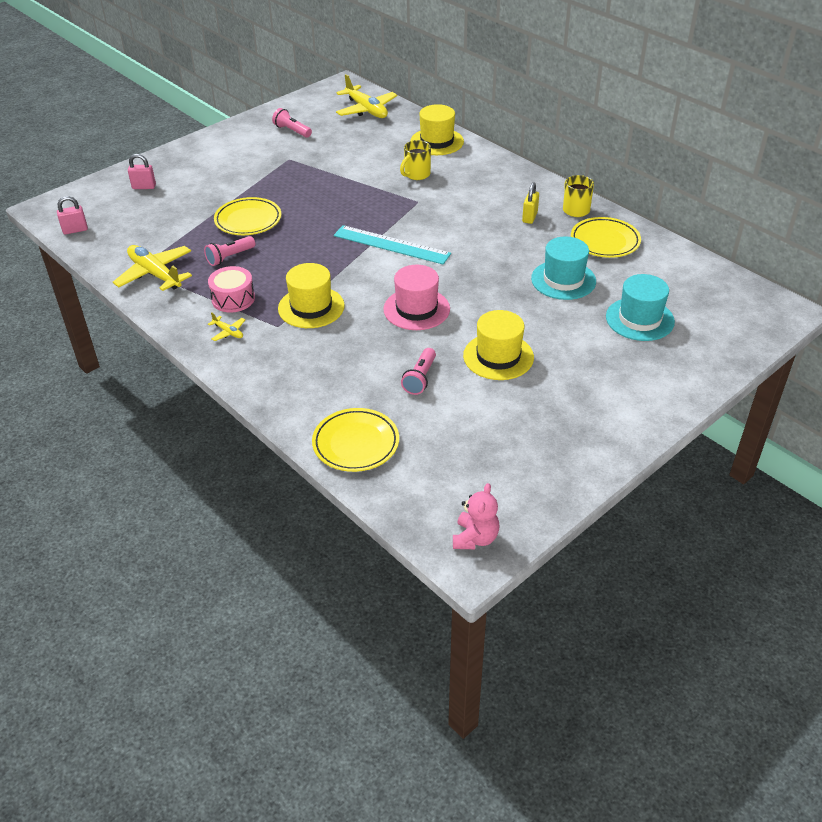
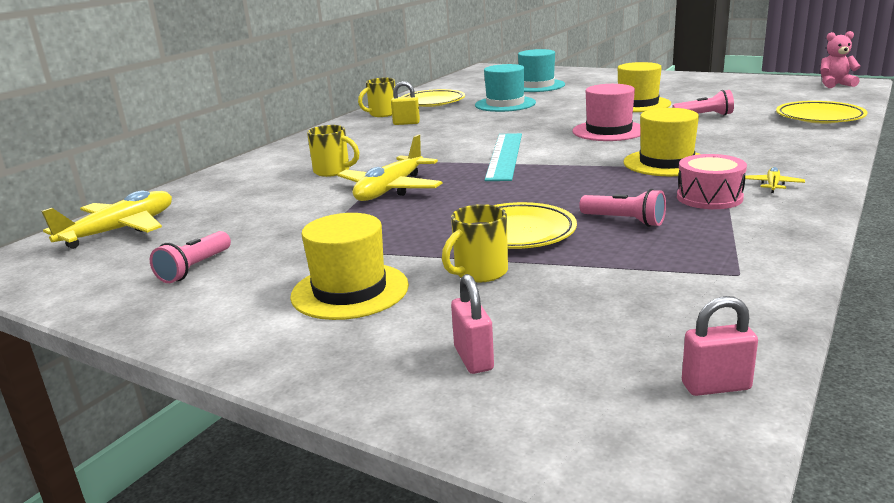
camera: 105 degrees left, 20 degrees down
(75, 230) = (716, 386): pink padlock -> pink padlock turned 60 degrees counterclockwise
(155, 274) = (733, 257): yellow plane -> yellow plane (390, 190)
(212, 200) = (479, 273): none -> yellow mug
(437, 142) = (239, 176): yellow hat -> yellow hat (350, 291)

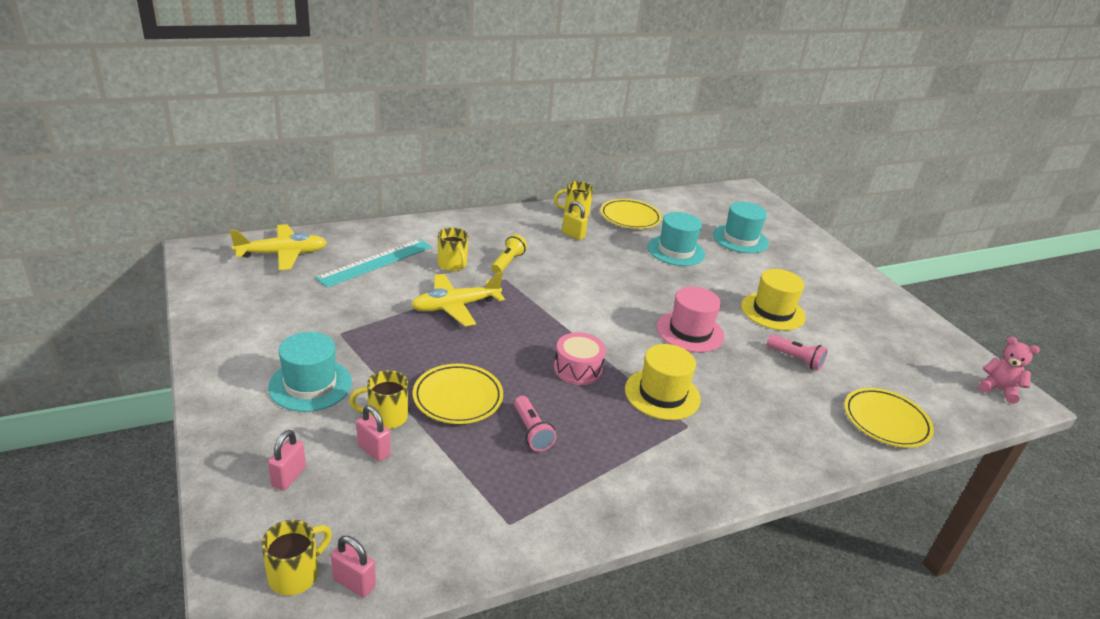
camera: 30 degrees right, 10 degrees up
(194, 268) = (272, 314): pink flashlight -> none
(350, 291) = (310, 385): yellow hat -> turquoise hat
(382, 153) = (508, 262): none -> yellow flashlight
(504, 156) = (573, 315): turquoise ruler -> turquoise ruler (376, 262)
(518, 297) = (374, 450): none -> pink padlock
(650, 419) = (295, 575): none -> yellow mug
(709, 197) = (622, 448): pink drum -> pink drum (578, 369)
(772, 185) = (687, 467): yellow plane -> none

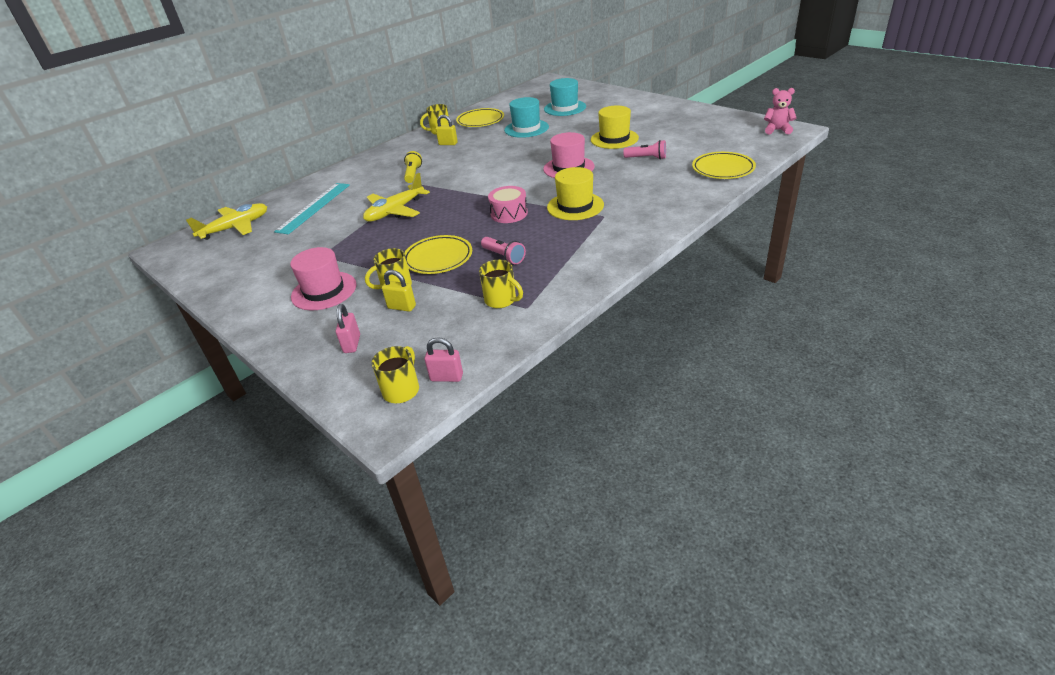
camera: 15 degrees left, 5 degrees up
(310, 385) = (324, 291): turquoise hat -> pink hat
(374, 450) = (402, 307): pink padlock -> yellow padlock
(452, 265) = (373, 189): yellow mug -> yellow mug (501, 300)

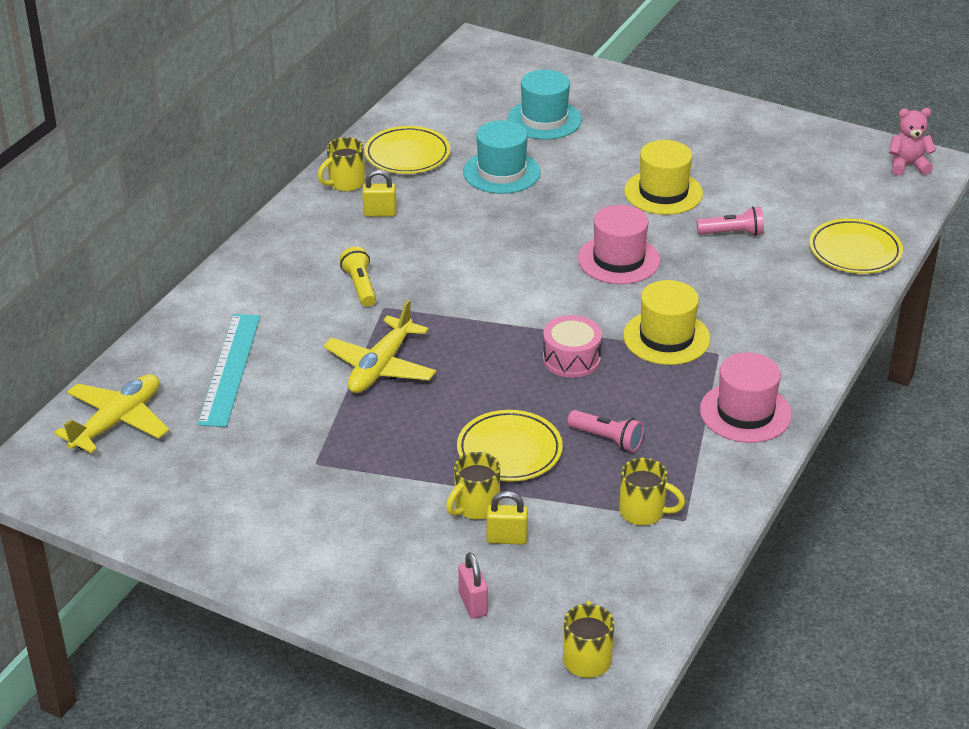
camera: 20 degrees left, 0 degrees up
(324, 291) = (367, 525): pink hat -> pink hat (745, 412)
(446, 377) = (635, 634): pink padlock -> none

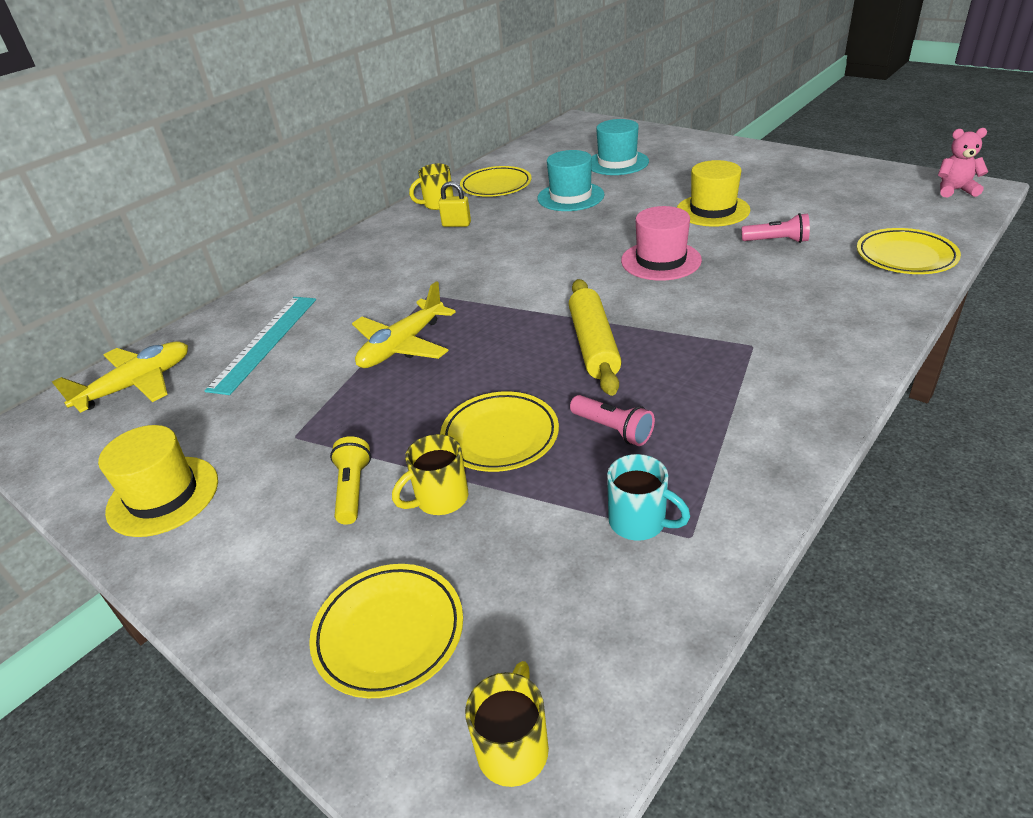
camera: 15 degrees right, 0 degrees up
(360, 286) = (415, 278): yellow flashlight -> yellow flashlight (353, 489)
(473, 604) = (389, 633): pink padlock -> yellow plate
(507, 539) = (462, 543): yellow padlock -> none
(571, 359) = (593, 345): pink drum -> yellow rolling pin
(643, 512) = (639, 522): yellow mug -> turquoise mug
(666, 337) = (698, 328): yellow hat -> yellow hat (163, 495)
(745, 412) = (779, 408): pink hat -> none

